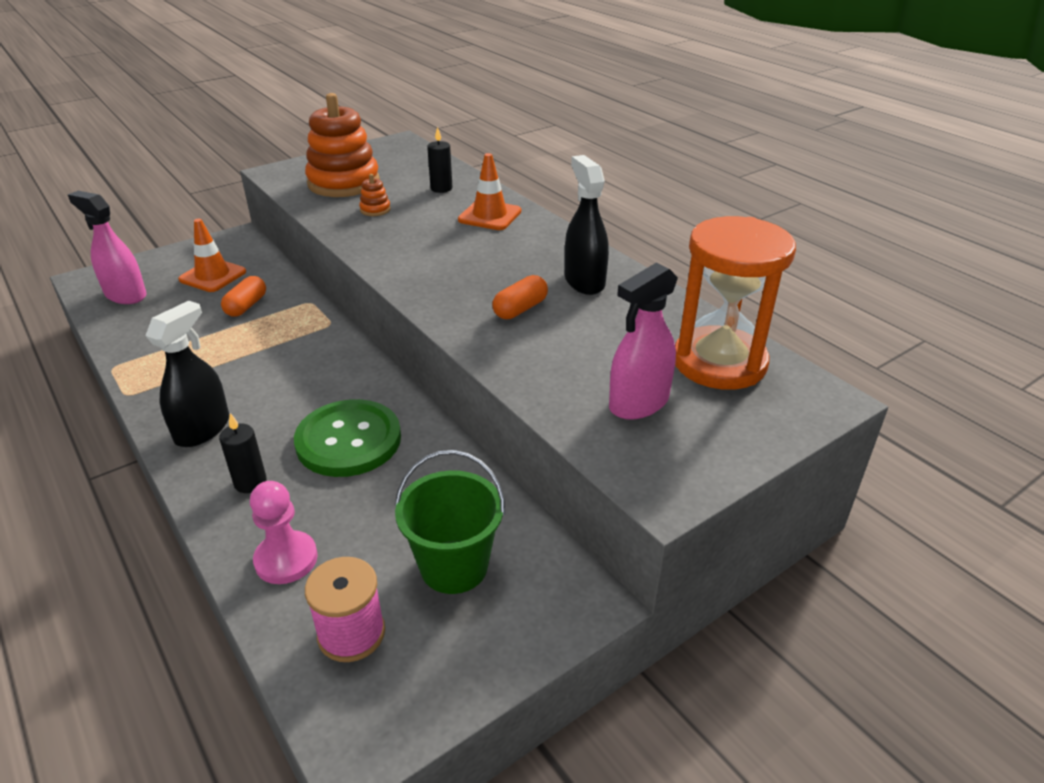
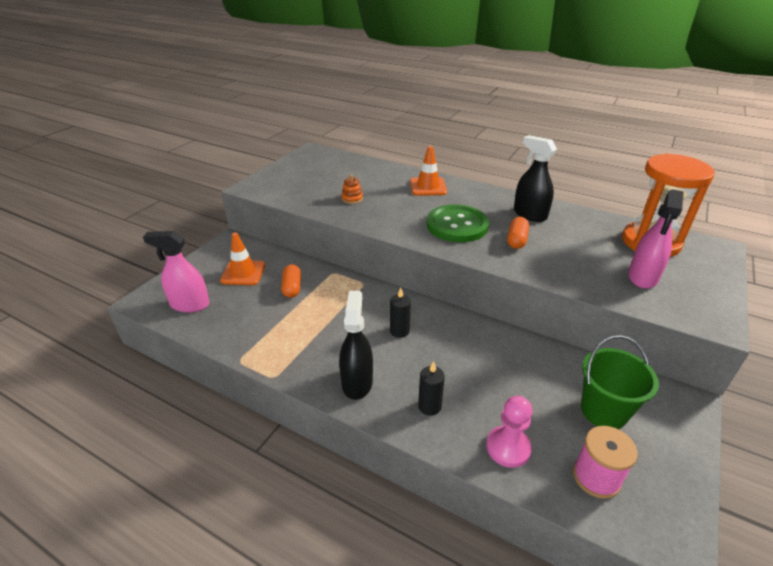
camera: 25 degrees left, 0 degrees up
(343, 183) = (308, 185): orange stacking toy -> none
(348, 440) = (459, 356): green button -> green button (457, 225)
(441, 188) = (377, 176): black candle -> black candle (399, 331)

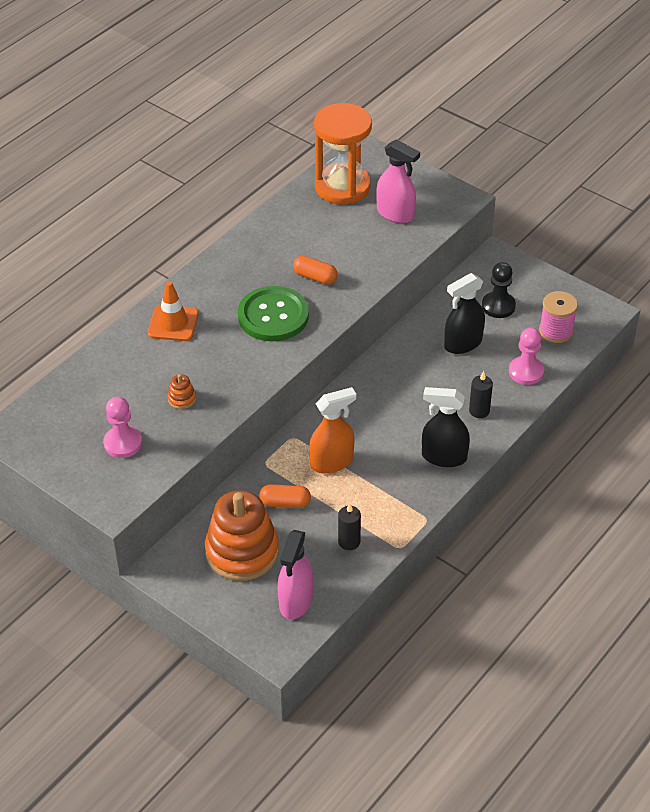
camera: 80 degrees left, 10 degrees up
(243, 273) = (242, 551): orange traffic cone -> orange stacking toy
(306, 184) = (123, 443): none -> pink pawn
(339, 307) = (332, 462): none -> orange spray bottle
(399, 331) = (379, 417): black candle -> black candle (349, 542)
(529, 214) = (266, 253): black spray bottle -> black spray bottle (463, 343)
(603, 411) = (498, 306): green bucket -> black pawn

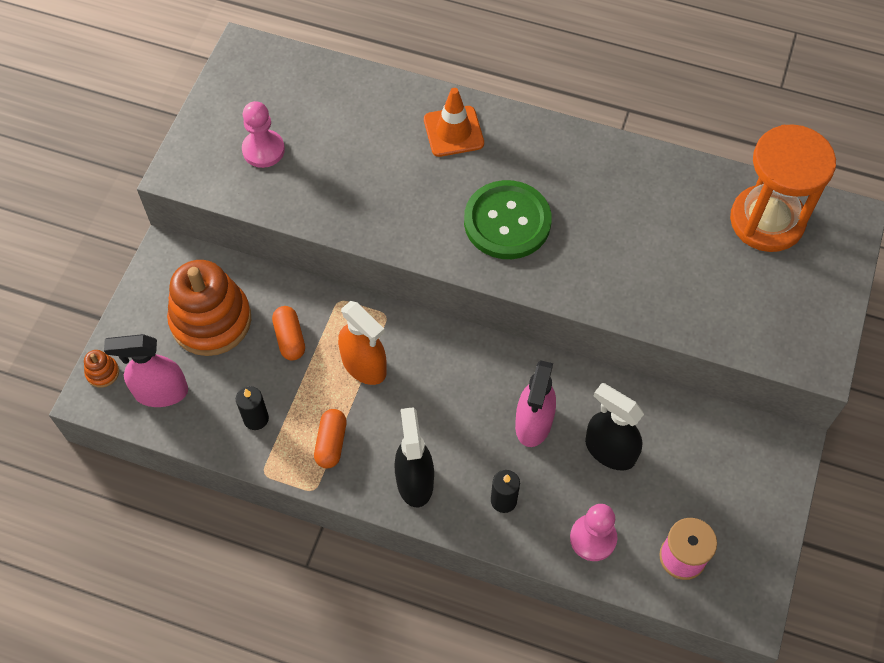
camera: 70 degrees right, 15 degrees up
(182, 399) = (345, 179): orange stacking toy -> orange stacking toy (102, 372)
(315, 277) = (590, 243): orange capsule -> orange capsule (331, 443)
(395, 214) = (748, 294): pink spray bottle -> pink spray bottle (533, 423)
(498, 306) = (695, 474): black pawn -> none

